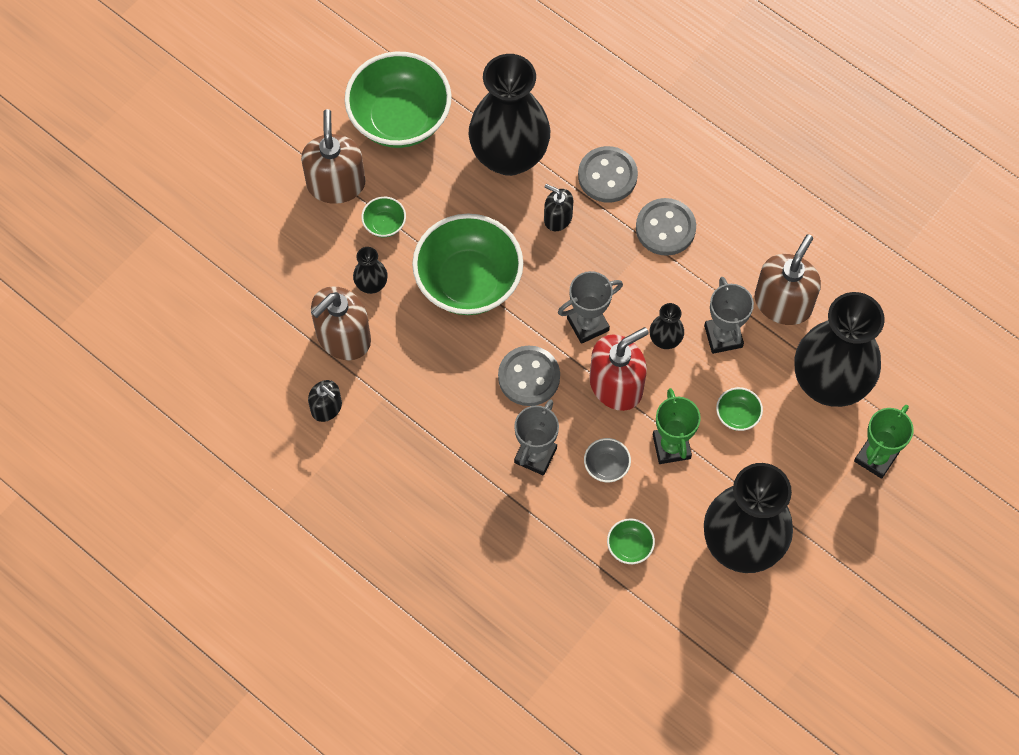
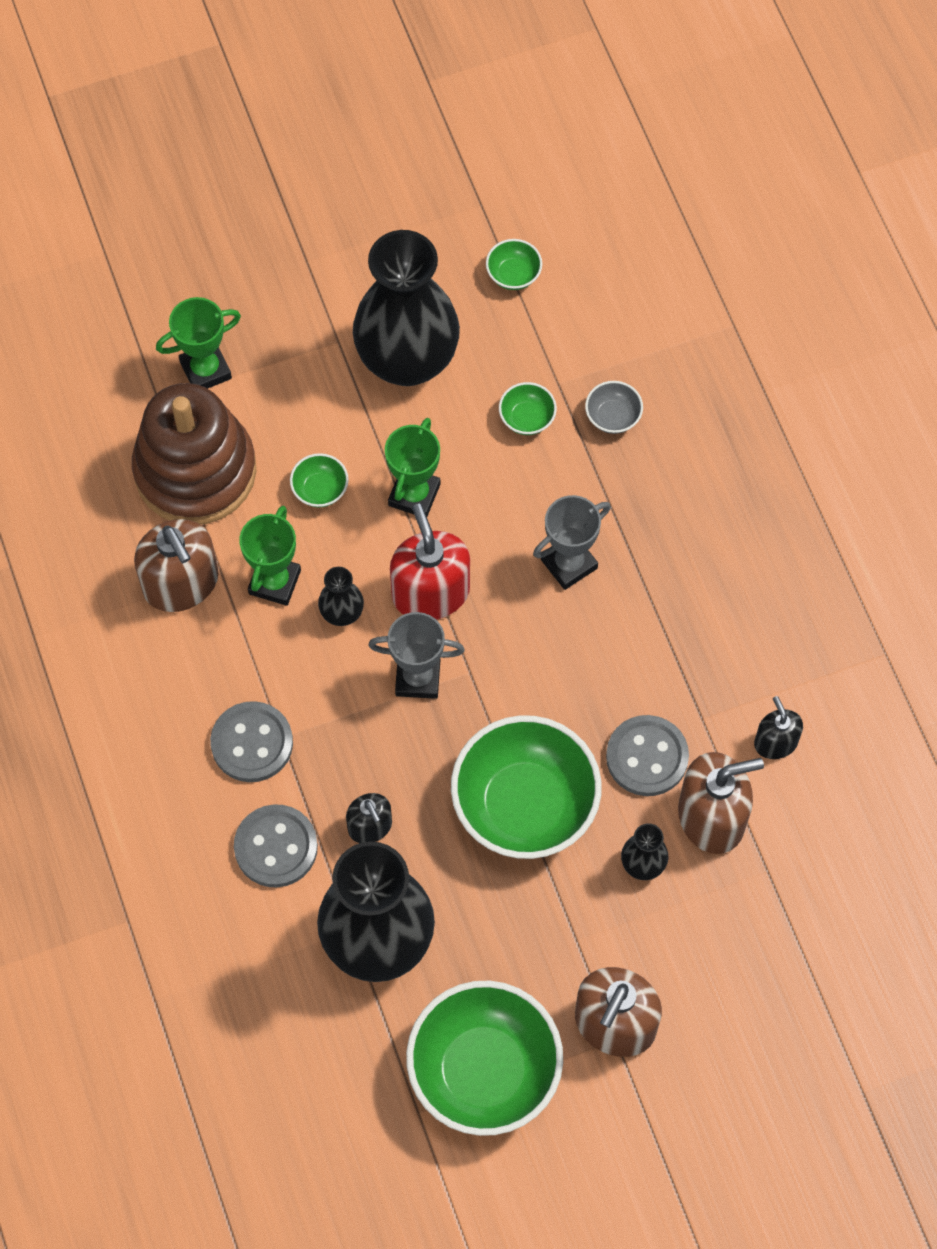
camera: 150 degrees left, 0 degrees up
(384, 224) = (584, 934): green bowl -> green bowl (513, 274)
(529, 377) = (523, 653): grey button -> grey button (647, 757)
(606, 466) = (498, 512): grey bowl -> grey bowl (613, 416)
(616, 385) = (430, 592): red soap dispenser -> red soap dispenser turned 75 degrees clockwise
(723, 336) = (274, 582): grey trophy -> green trophy
(783, 303) = (181, 583): brown soap dispenser -> brown soap dispenser turned 90 degrees counterclockwise
(829, 382) = (195, 471): black vase -> brown stacking toy

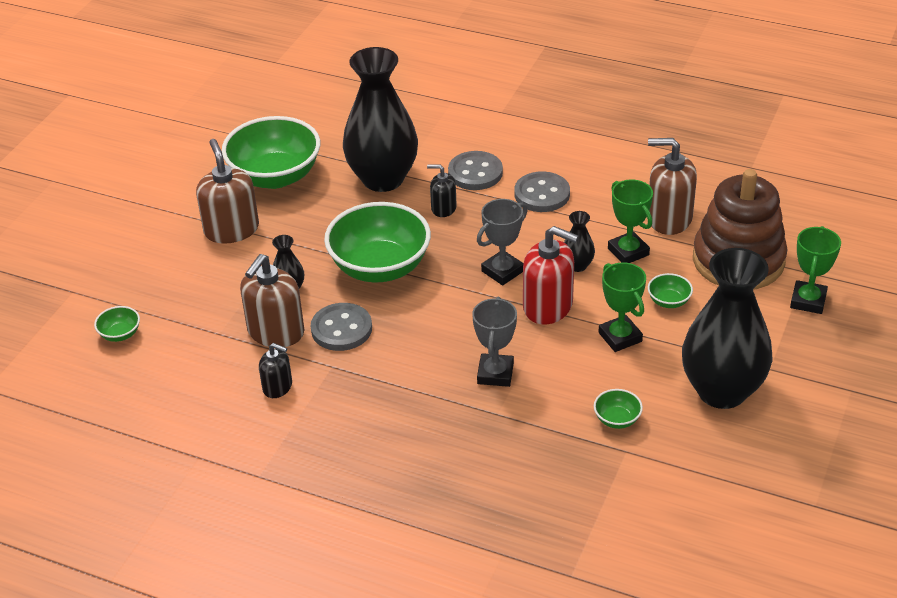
camera: 135 degrees right, 25 degrees down
(513, 274) = (737, 484): green bowl -> green bowl (120, 334)
(613, 416) = (571, 461): grey bowl -> none

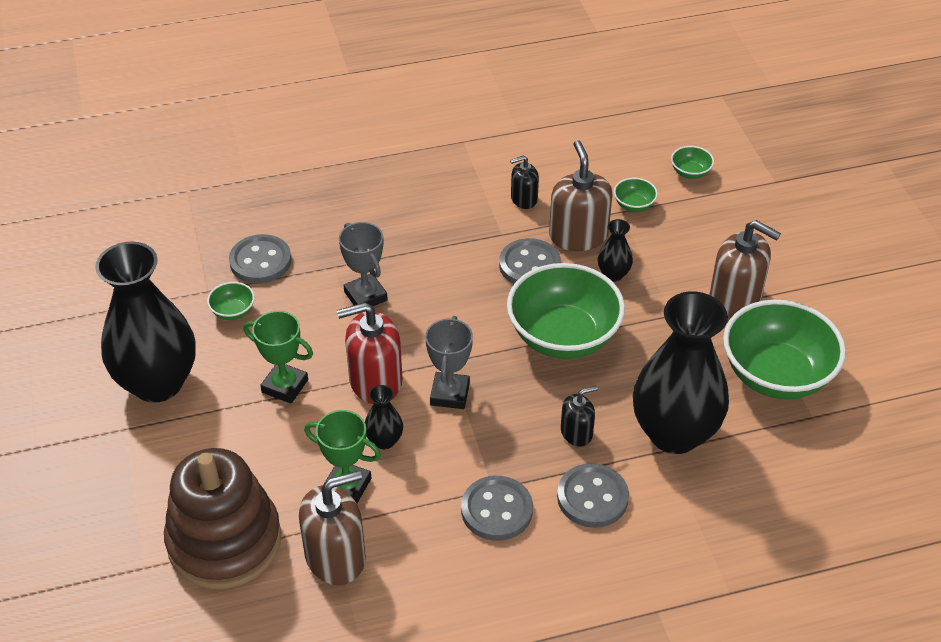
camera: 140 degrees right, 5 degrees up
(557, 454) = (260, 261): none -> grey button
(669, 301) = (265, 449): green bowl -> green bowl (634, 205)
(808, 301) = (123, 528): green trophy -> none

